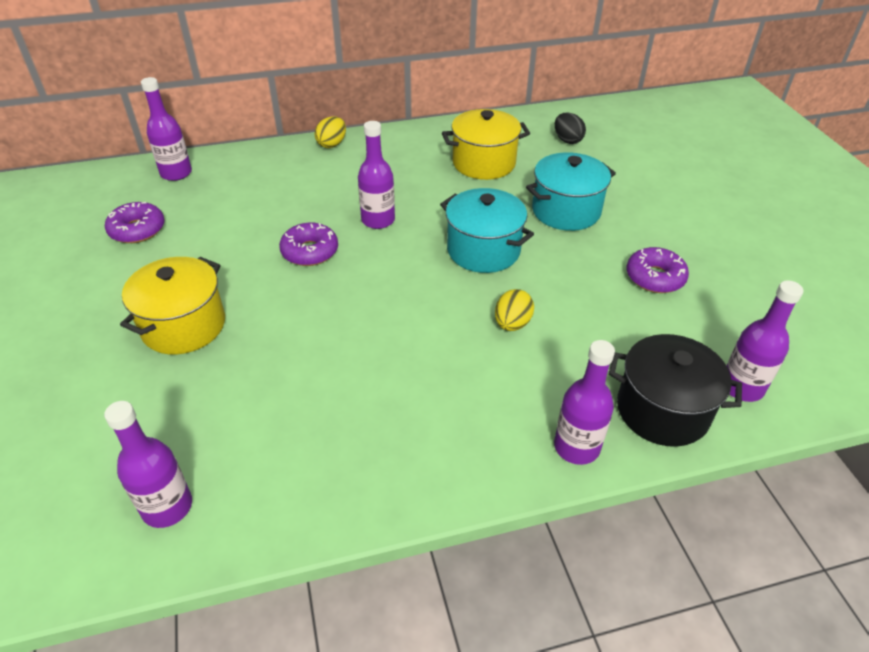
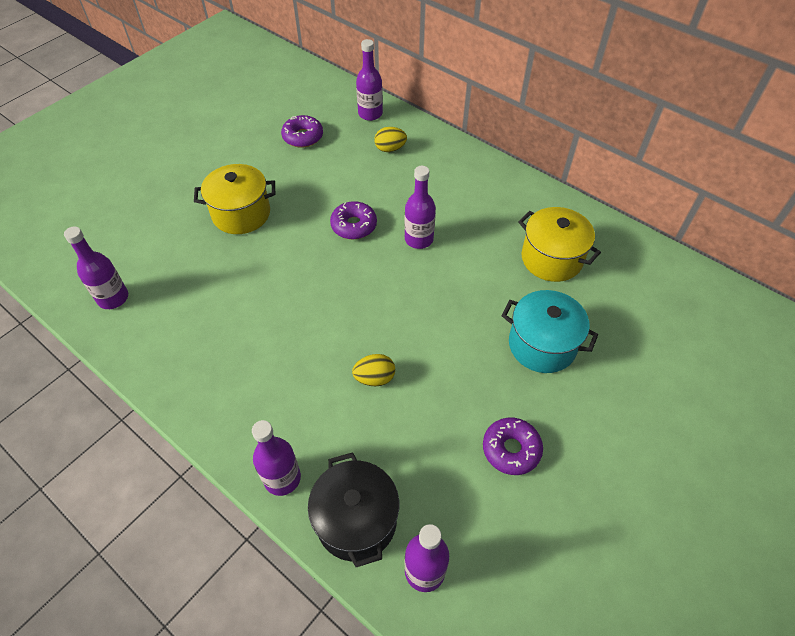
camera: 55 degrees right, 10 degrees up
(332, 144) = (480, 162): yellow egg -> yellow egg (390, 149)
(483, 250) = (441, 318): turquoise pot -> none
(567, 140) = (648, 295): black egg -> none

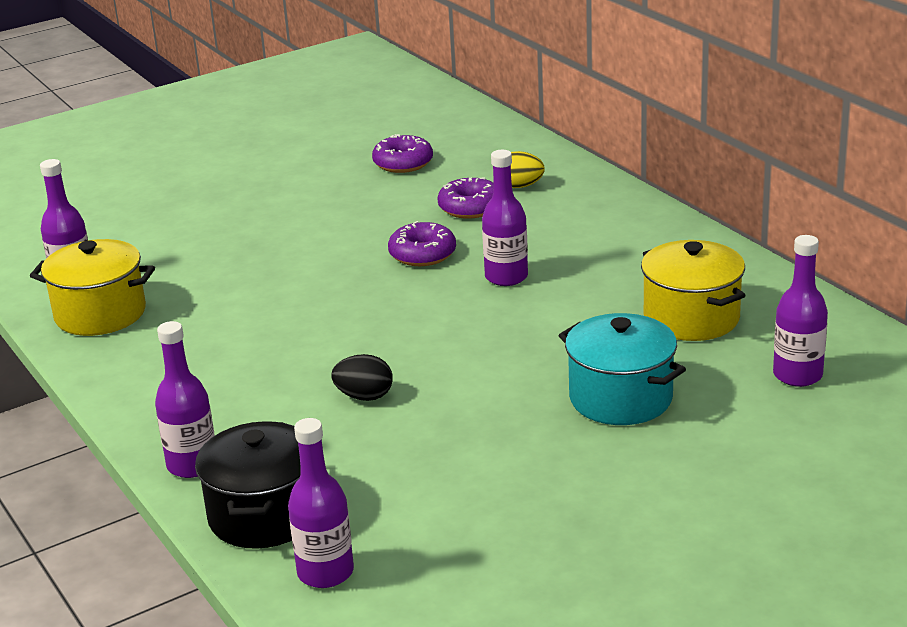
camera: 20 degrees right, 25 degrees down
(241, 214) = (277, 227): yellow pot -> yellow pot (100, 314)
(370, 114) = (512, 149): purple bottle -> purple bottle (797, 375)
(374, 378) = (364, 396): yellow egg -> black egg
(511, 449) = (511, 487): purple donut -> purple donut (470, 207)

